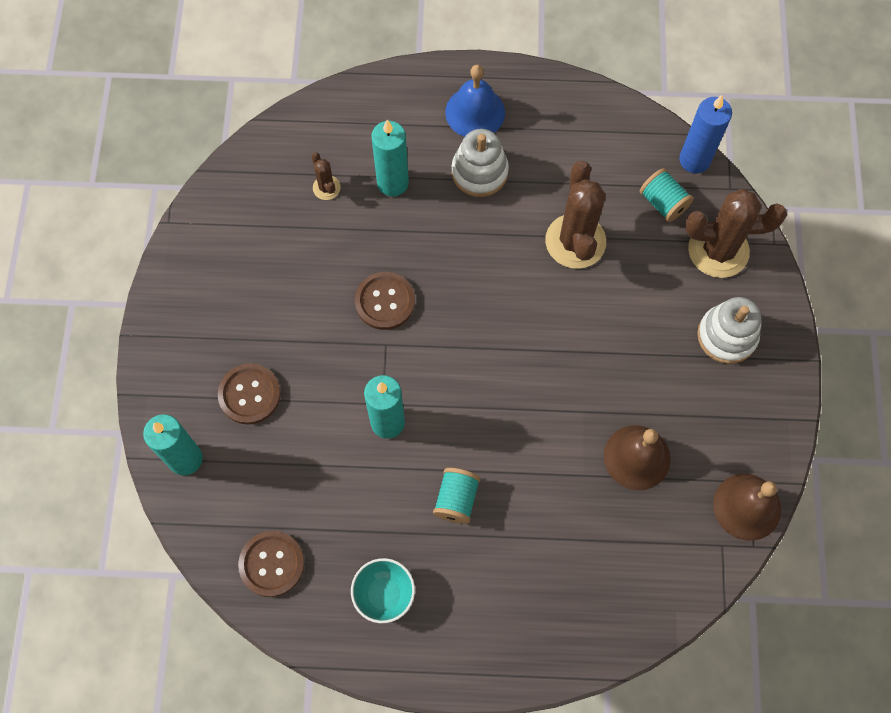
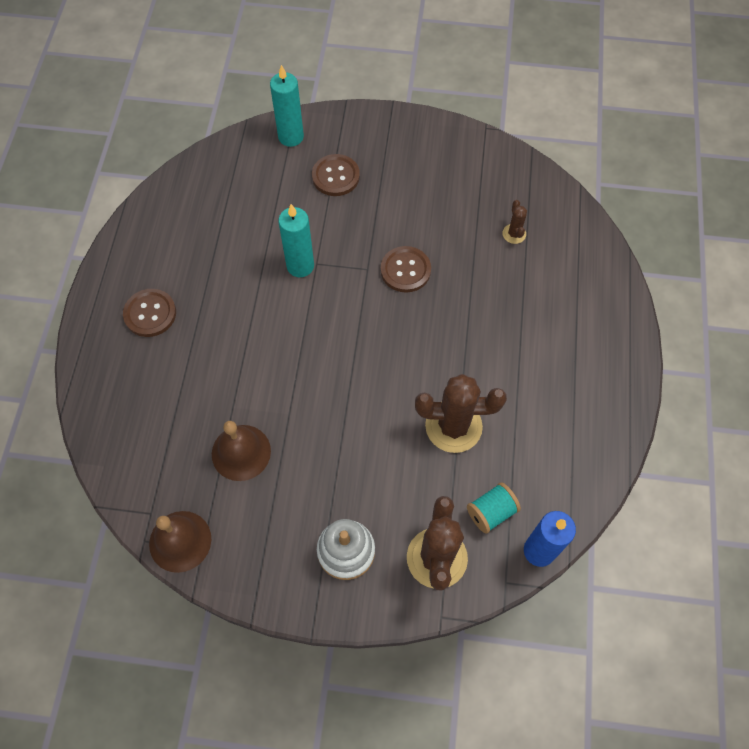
camera: 95 degrees right, 5 degrees down
(272, 564) = (202, 186): brown button -> brown button (150, 314)
(326, 188) = (514, 234): brown cactus -> brown cactus turned 75 degrees counterclockwise
(384, 594) = (165, 255): turquoise bowl -> none
(392, 183) = (518, 283): turquoise candle -> none
(456, 499) = (229, 309): turquoise spool -> none
(475, 112) = (591, 354): blue bell -> none
(479, 172) = (527, 352): white stacking toy -> none

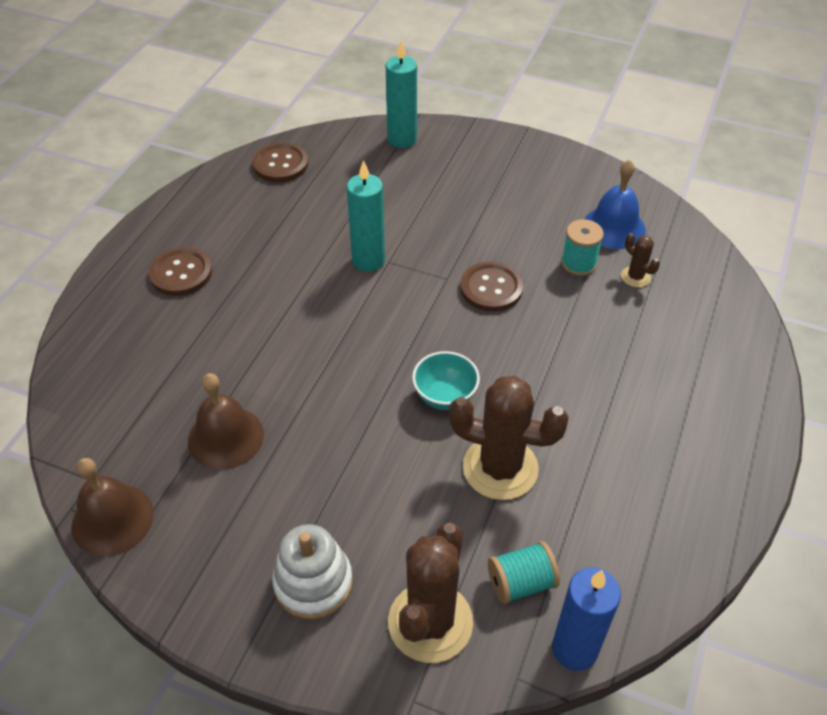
camera: 15 degrees right, 15 degrees down
(335, 176) = (439, 183): brown button -> brown button (280, 164)
(396, 376) = (445, 396): none -> turquoise bowl
(467, 231) = (578, 263): none -> turquoise spool
(487, 190) = (614, 227): none -> blue bell
(514, 234) = (635, 277): brown cactus -> brown cactus turned 45 degrees counterclockwise

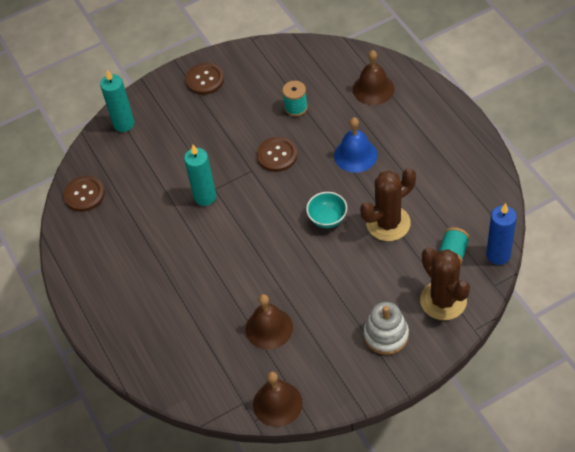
camera: 45 degrees left, 5 degrees up
(181, 273) = (129, 291): brown button -> brown button (205, 80)
(614, 227) = (286, 75): blue bell -> blue bell (355, 155)
(635, 277) = (326, 91): brown cactus -> none
(691, 320) = (373, 89): none -> brown bell

